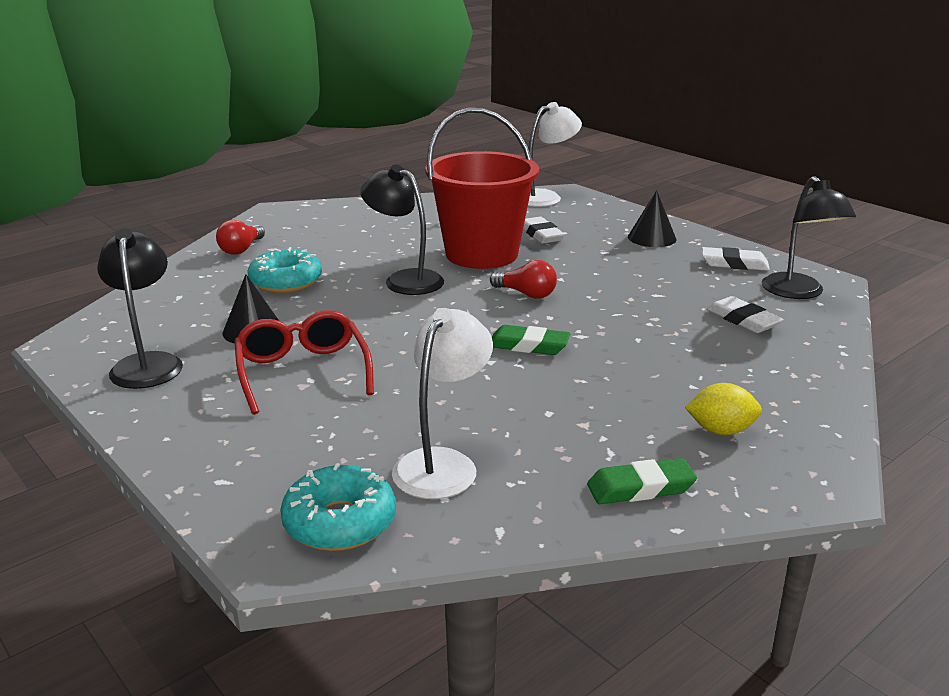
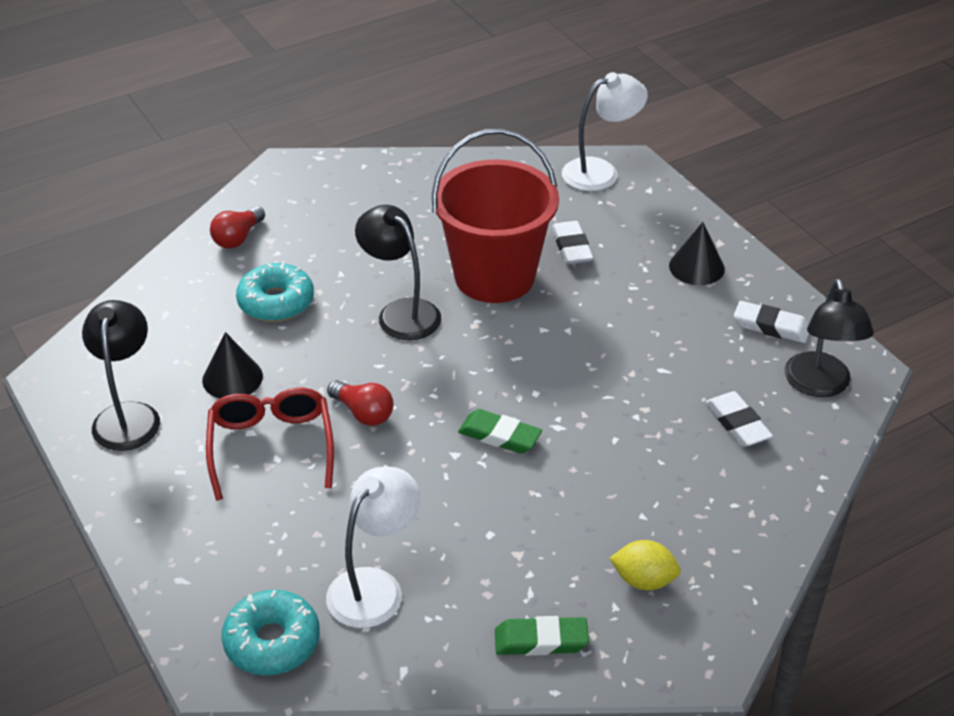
camera: 10 degrees right, 15 degrees up
(526, 294) = (522, 352): red light bulb -> red light bulb (363, 413)

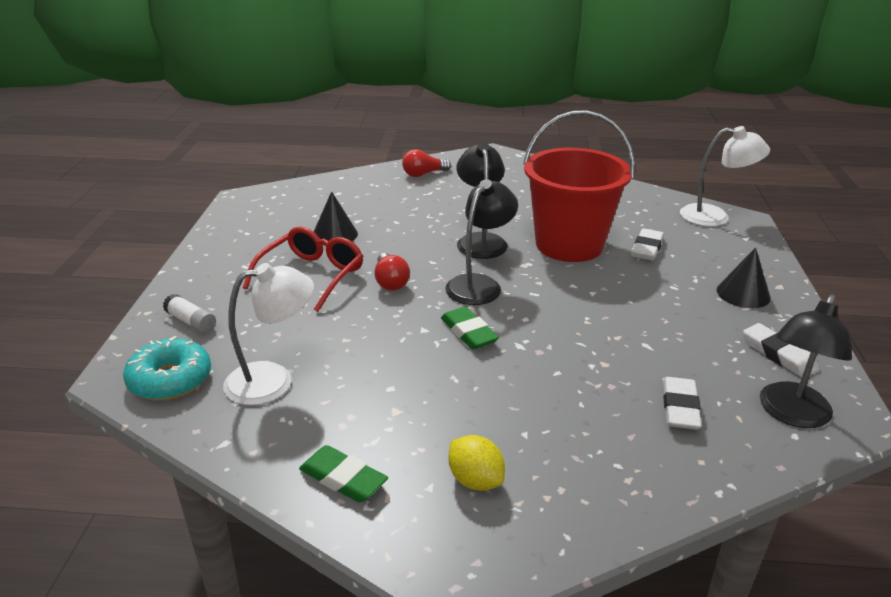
camera: 35 degrees right, 10 degrees down
(128, 415) = (254, 229): black lamp -> black lamp (479, 284)
(209, 569) = (191, 322): none -> white glue stick
(276, 302) = (407, 209): turquoise donut -> none

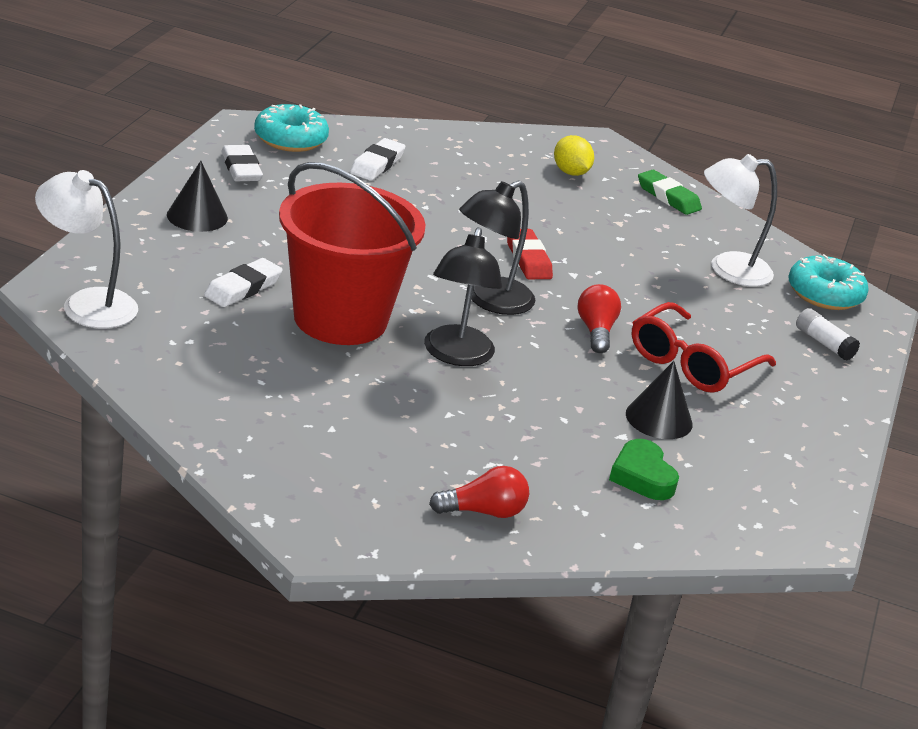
camera: 170 degrees left, 0 degrees up
(342, 204) = (642, 476): none -> green heart
(468, 332) = (528, 259): green eraser -> red eraser
(791, 414) = (290, 139): black lamp -> turquoise donut

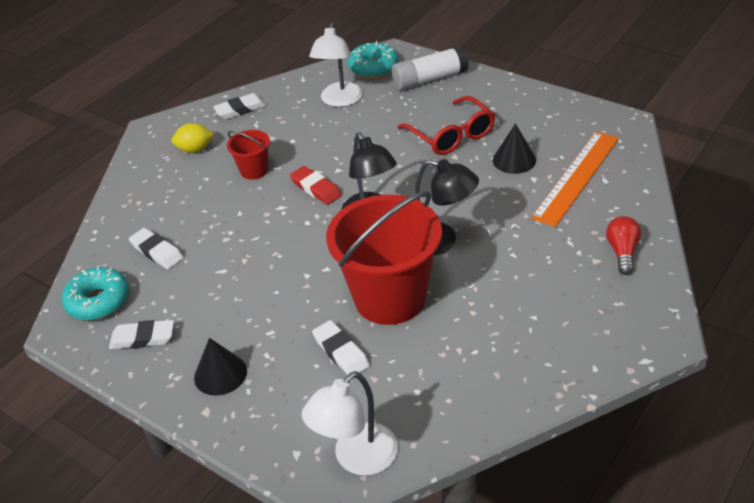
camera: 65 degrees left, 10 degrees up
(528, 259) = (316, 188): red eraser -> red eraser turned 45 degrees clockwise
(546, 214) = (254, 170): none -> red bucket
(596, 331) = (412, 171): red light bulb -> none
(642, 476) = (576, 177): green heart -> orange ruler
(668, 197) = (240, 109): green eraser -> white eraser
(824, 343) = (430, 79): white glue stick -> white glue stick, size x1.79

